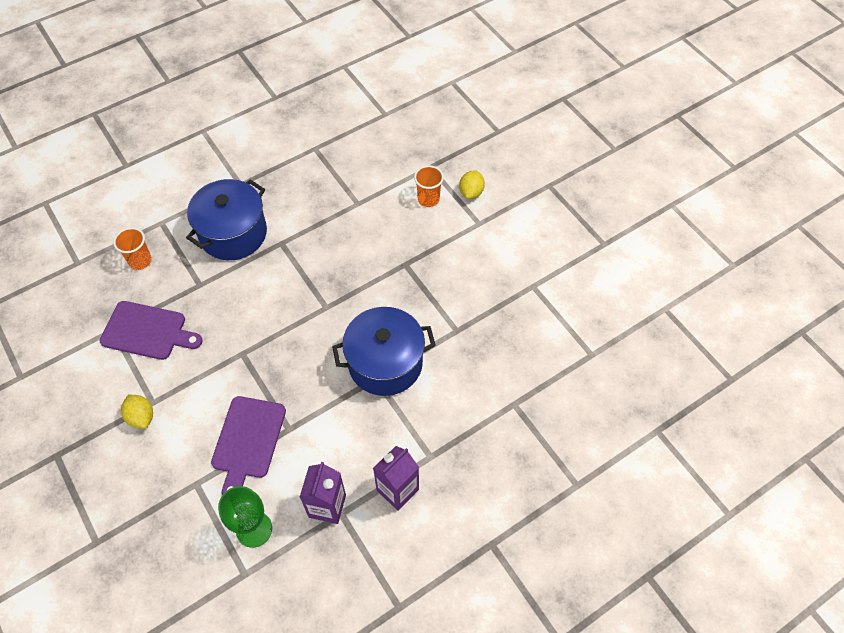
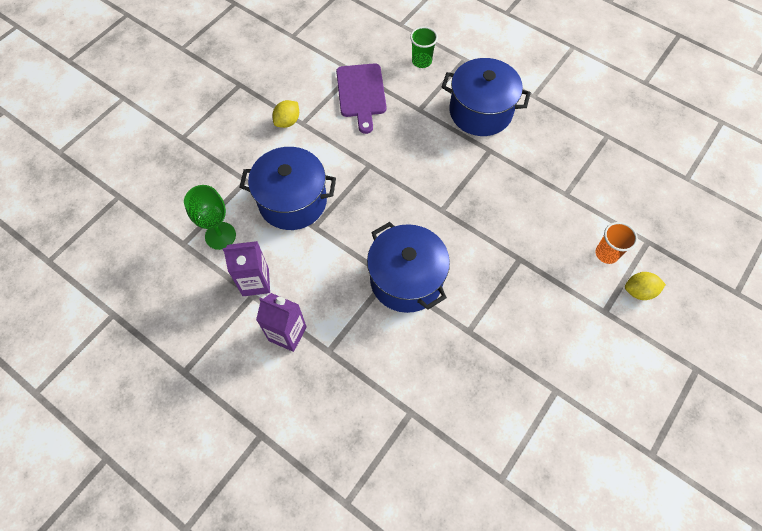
camera: 70 degrees right, 5 degrees up
(140, 261) = (421, 61): orange cup -> green cup
(248, 441) = (292, 201): purple cutting board -> blue pot

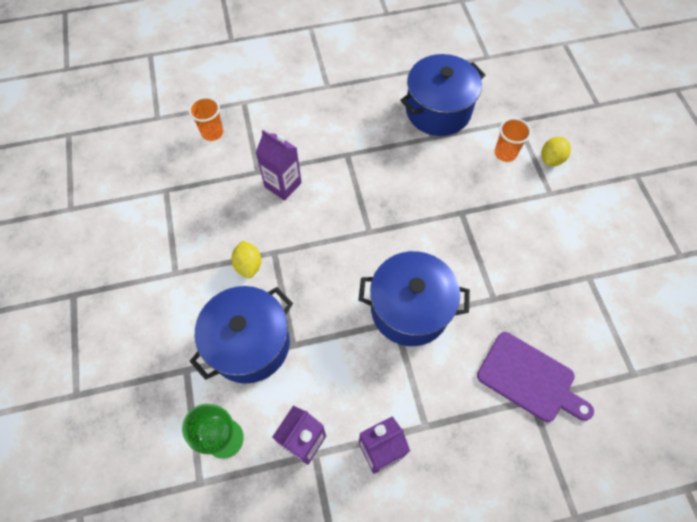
camera: 50 degrees left, 0 degrees up
(287, 121) = (160, 284): yellow lemon -> yellow lemon (248, 265)
(361, 93) = (195, 202): purple cutting board -> purple cutting board (530, 379)
(421, 61) = (212, 132): green cup -> orange cup
(424, 131) = (283, 185): none -> purple carton
(480, 111) = (305, 132): blue pot -> blue pot (438, 110)

